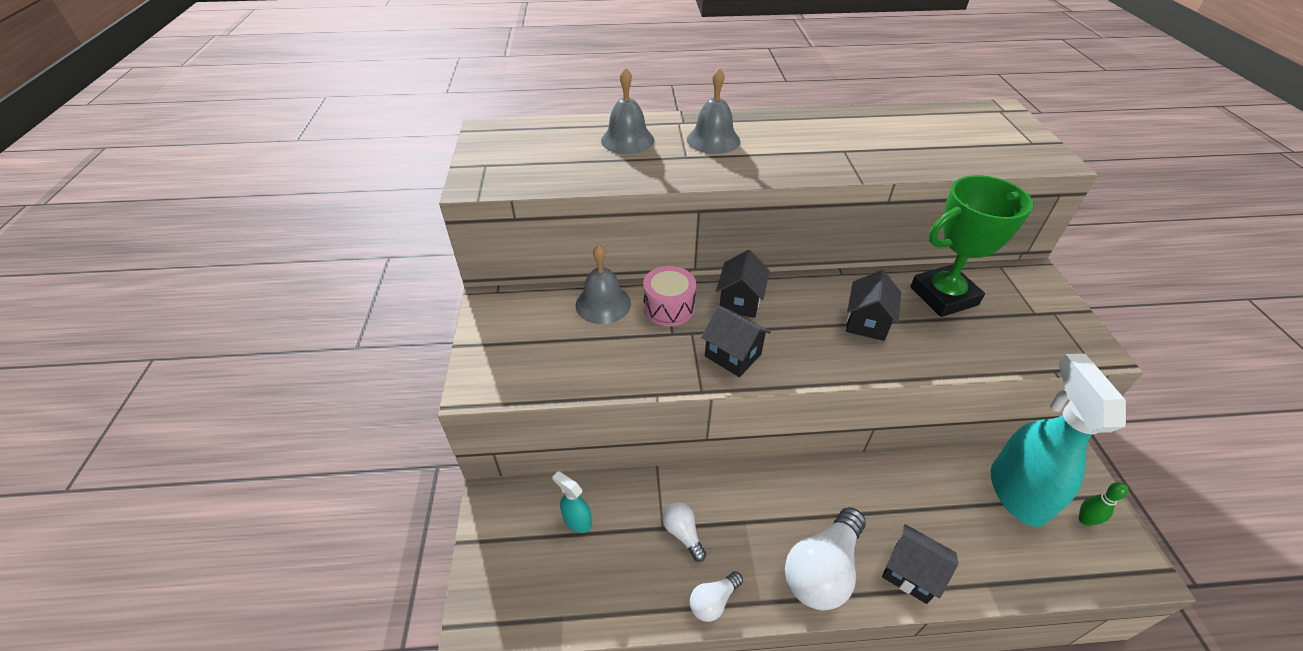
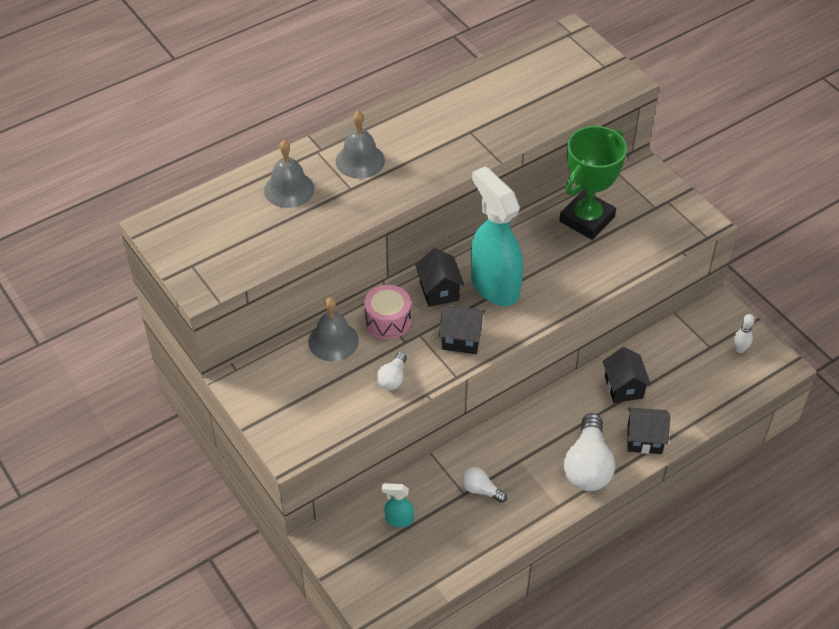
camera: 30 degrees left, 5 degrees up
(713, 601) = (528, 521): white light bulb -> white light bulb (393, 378)
(867, 322) = (542, 268): black house -> black house (623, 387)
(1016, 492) = (691, 349): turquoise spray bottle -> turquoise spray bottle (494, 285)
(1085, 520) = (740, 349): green bowling pin -> white bowling pin

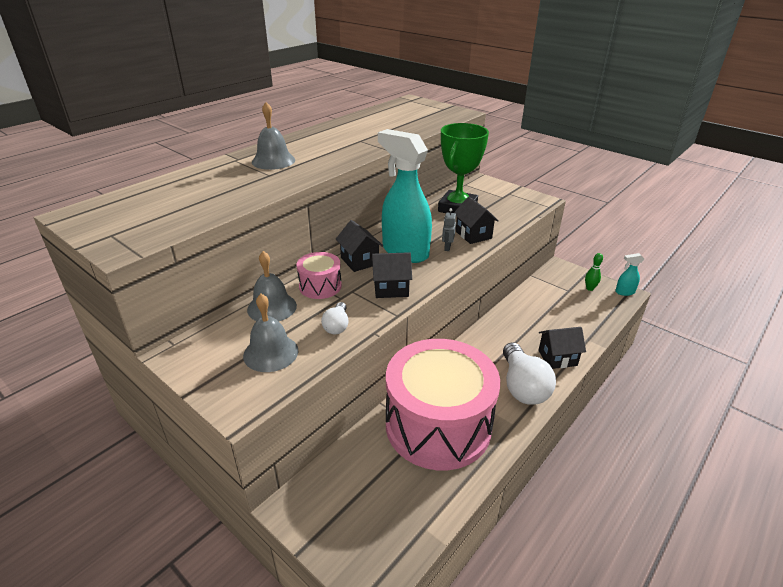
camera: 15 degrees left, 15 degrees down
(289, 189) = (211, 180): grey bell -> grey bell (271, 353)
(399, 520) = (367, 469): turquoise spray bottle -> turquoise spray bottle (624, 292)
(481, 490) = (438, 425): white light bulb -> pink drum
(546, 287) = (447, 247): none -> grey robot
(623, 387) = (520, 325): black house -> black house (473, 235)
(740, 349) = (589, 288): white bowling pin -> green bowling pin

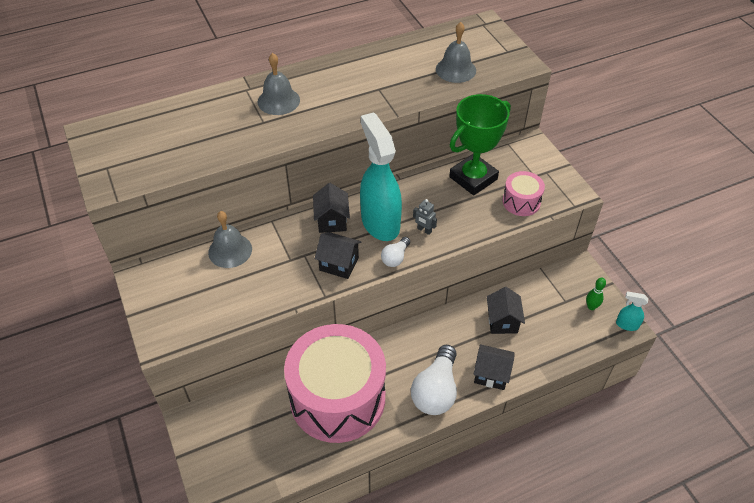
camera: 25 degrees right, 15 degrees up
(271, 353) = (205, 298): grey bell -> grey bell (455, 69)
(320, 286) = (281, 240): pink drum -> pink drum (521, 202)
(337, 326) = (270, 289): white light bulb -> white light bulb (395, 258)
(447, 247) = (424, 230): grey robot -> grey robot turned 90 degrees counterclockwise
(473, 235) = (462, 221): black house -> black house (502, 321)

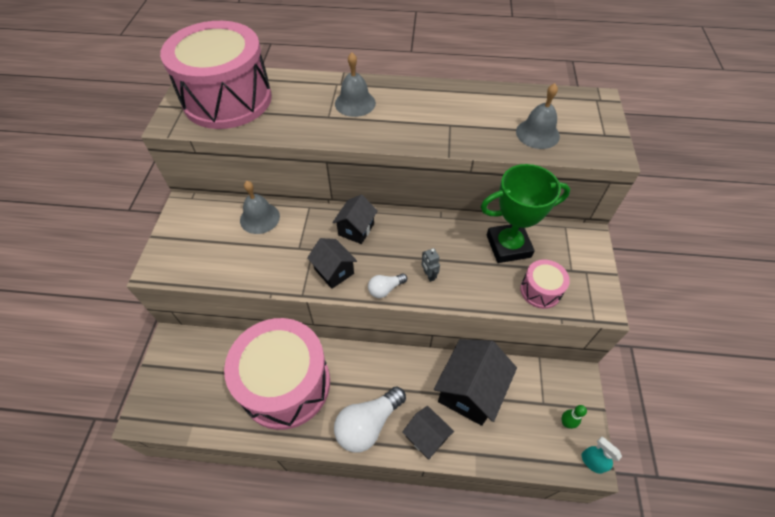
camera: 30 degrees right, 5 degrees up
(148, 143) = (227, 99): none -> pink drum
(380, 222) = (395, 250): turquoise spray bottle -> none
(502, 321) = (470, 391): black house -> black house, size x1.75

